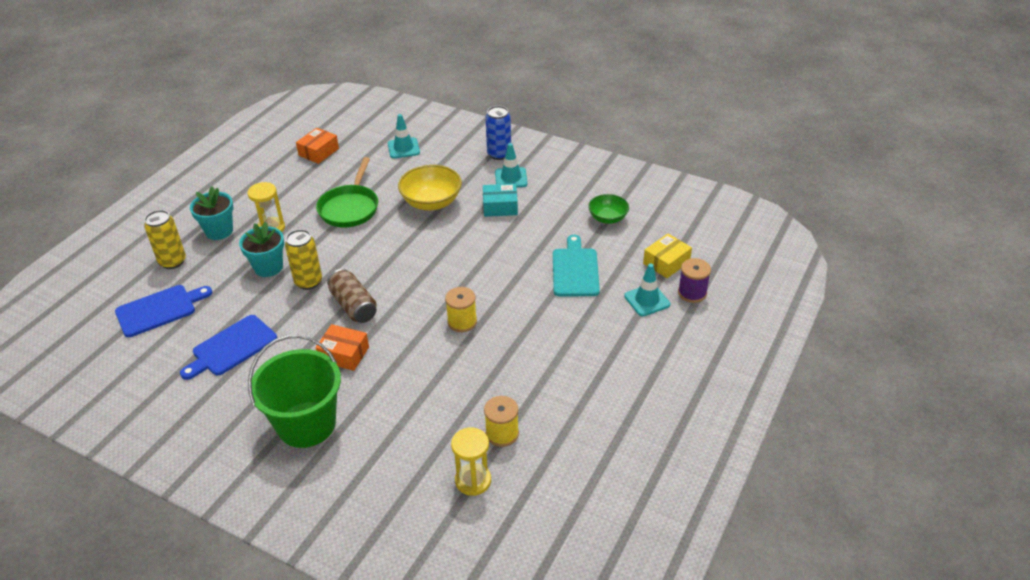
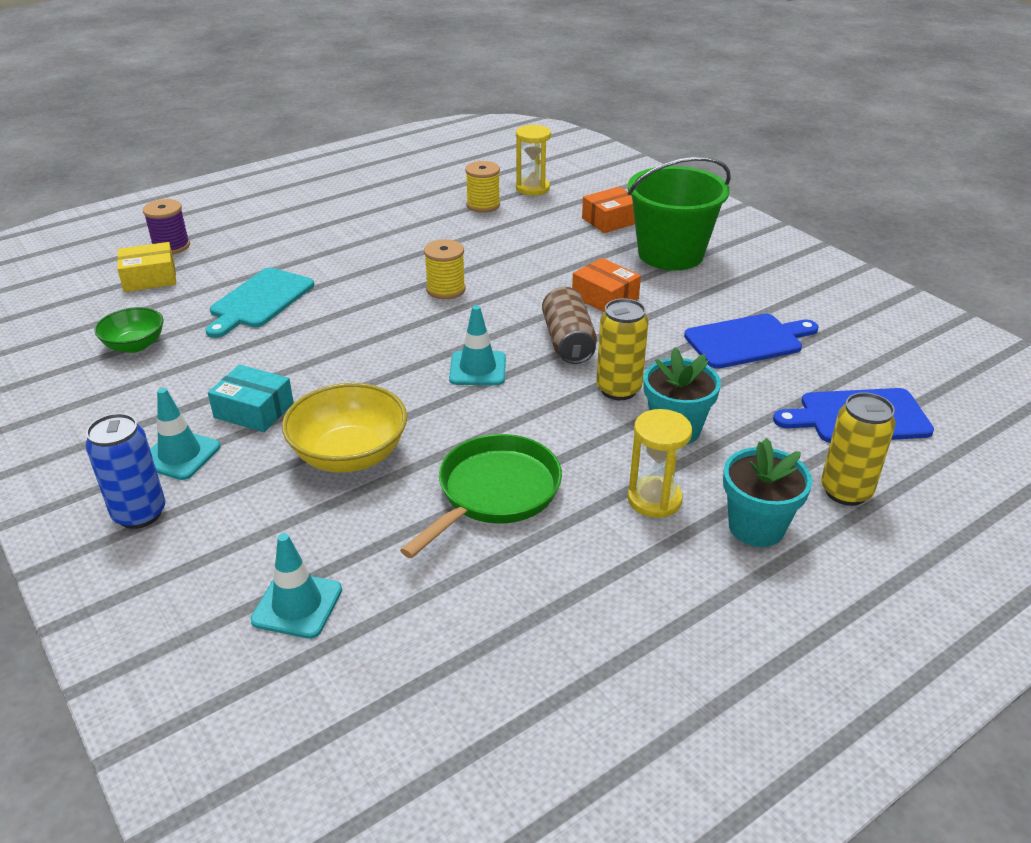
camera: 155 degrees left, 5 degrees down
(318, 152) = (487, 672): orange box -> orange box (611, 220)
(647, 300) = (225, 253): turquoise traffic cone -> turquoise traffic cone (477, 369)

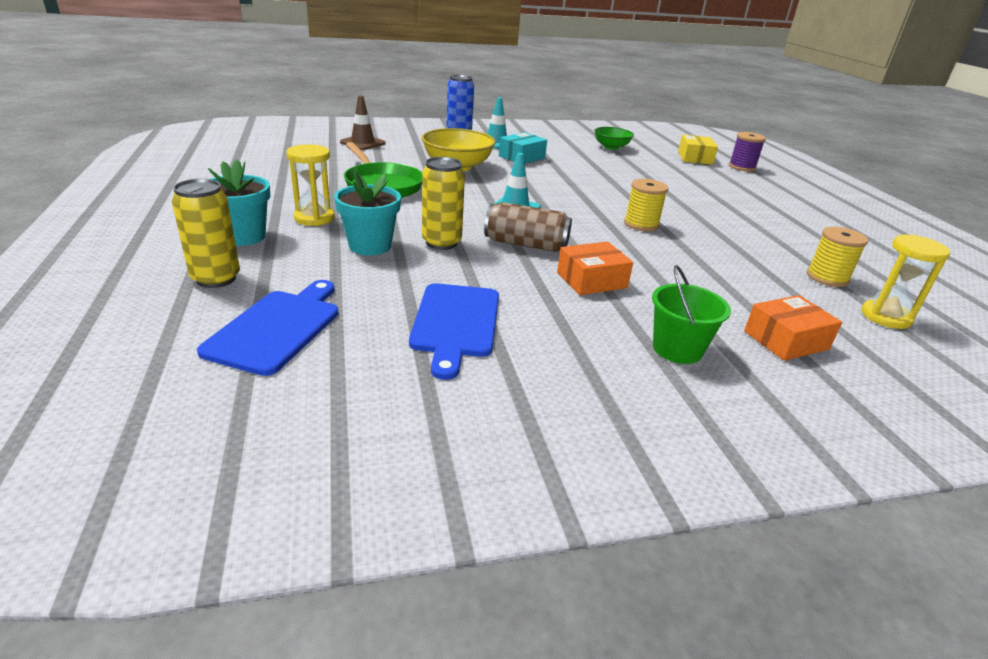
camera: 110 degrees right, 5 degrees down
(259, 301) = (651, 175): turquoise cutting board -> none
(297, 605) = (362, 143): turquoise traffic cone -> brown traffic cone
(611, 220) = (786, 340): orange box -> orange box turned 75 degrees clockwise
(670, 254) = (677, 349): green bucket -> green bucket, size x0.55

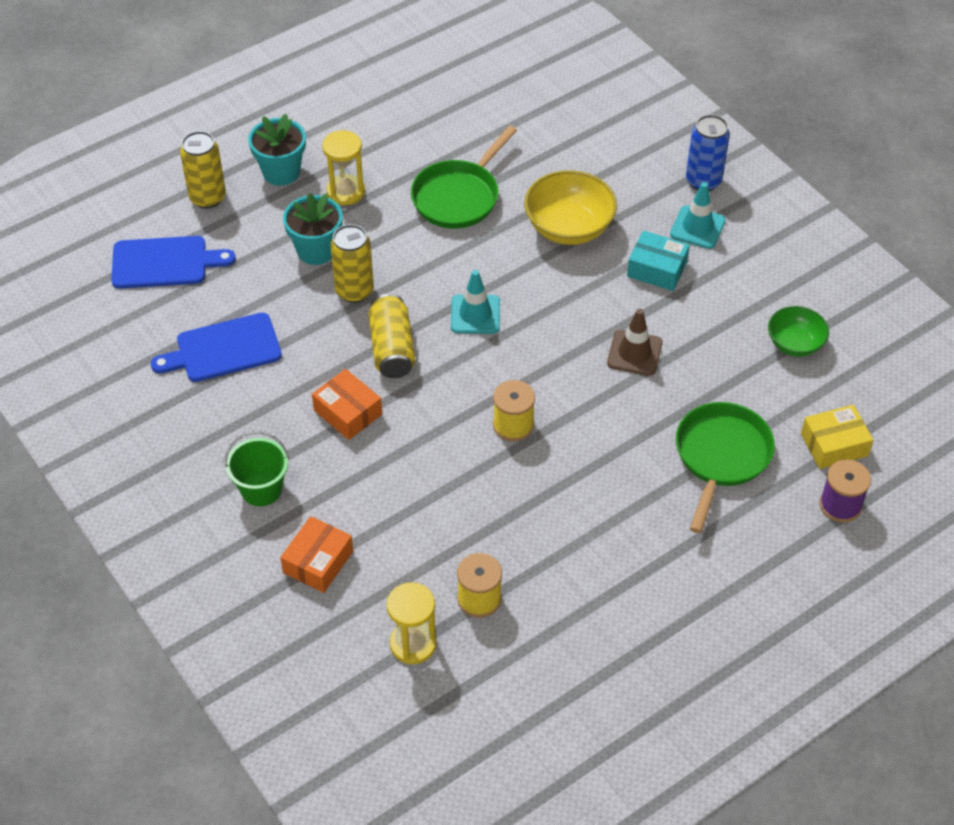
camera: 70 degrees right, 20 degrees up
(362, 143) = (577, 124): brown traffic cone -> brown traffic cone (634, 353)
(526, 245) = (392, 348): brown can -> yellow can
(695, 180) = (721, 457): none -> green pan
(786, 340) = (318, 562): orange box -> orange box turned 75 degrees clockwise

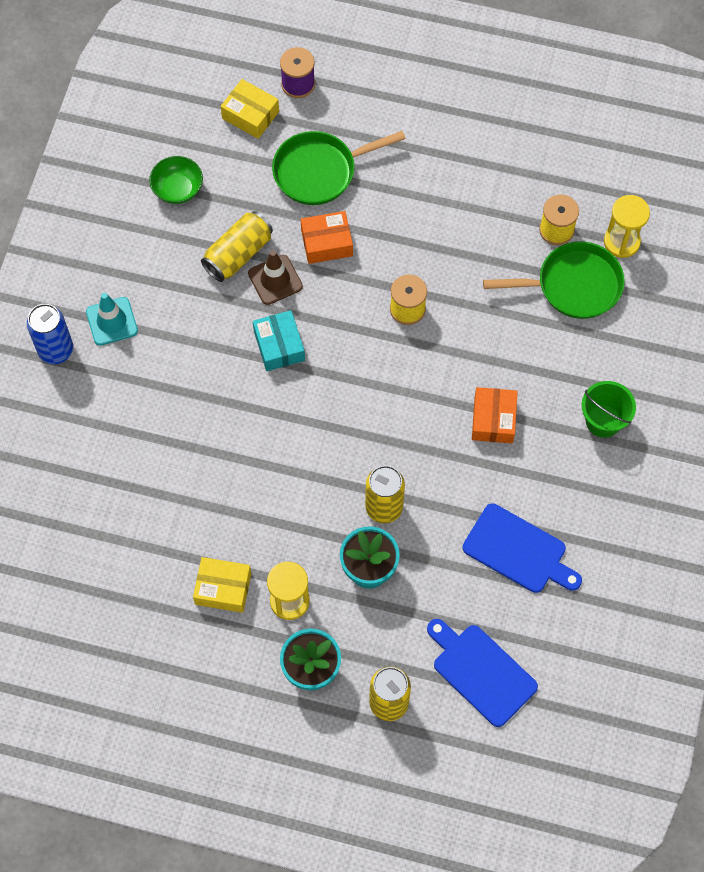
camera: 130 degrees left, 15 degrees up
(318, 562) = (620, 340): orange box -> orange box (326, 243)
(392, 348) = (413, 437): yellow can -> yellow can (238, 254)
(398, 162) = (223, 588): none -> yellow box
(458, 196) = (222, 512): green pan -> green pan (573, 285)
(475, 314) = (331, 407): turquoise traffic cone -> none
(569, 227) = (187, 408): yellow bowl -> none
(657, 269) = (180, 320): turquoise box -> turquoise box (279, 346)

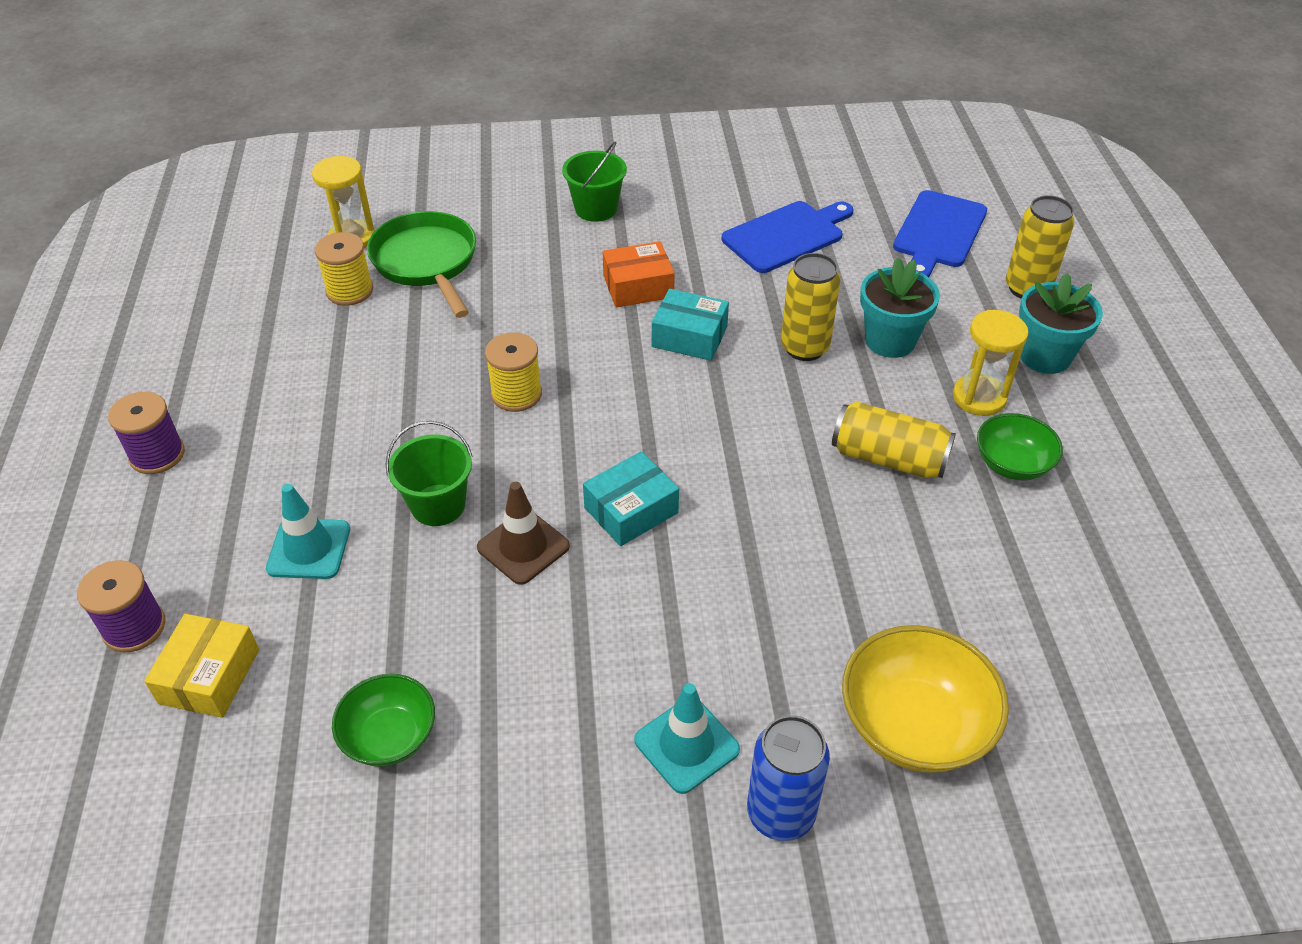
camera: 110 degrees left, 20 degrees down
(73, 435) = (914, 725): none -> yellow bowl
(223, 588) = (1012, 464): yellow box -> green bowl
(238, 254) = (493, 607): yellow can -> yellow can (888, 458)
(320, 171) = (309, 549): green pan -> turquoise traffic cone
(326, 243) = (438, 505): orange box -> green bucket
(424, 435) = (689, 336): none -> turquoise box
(429, 103) = (157, 455): none -> purple spool
(518, 551) = (786, 236): blue cutting board -> blue cutting board turned 45 degrees clockwise

